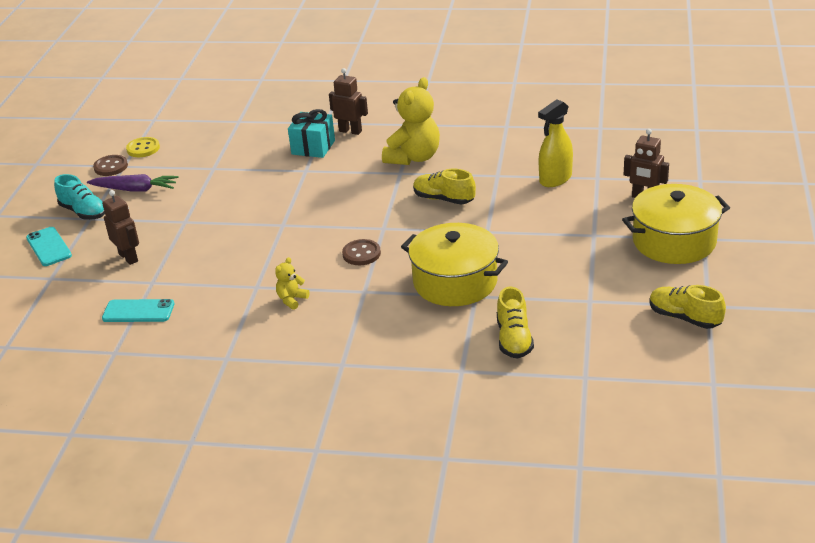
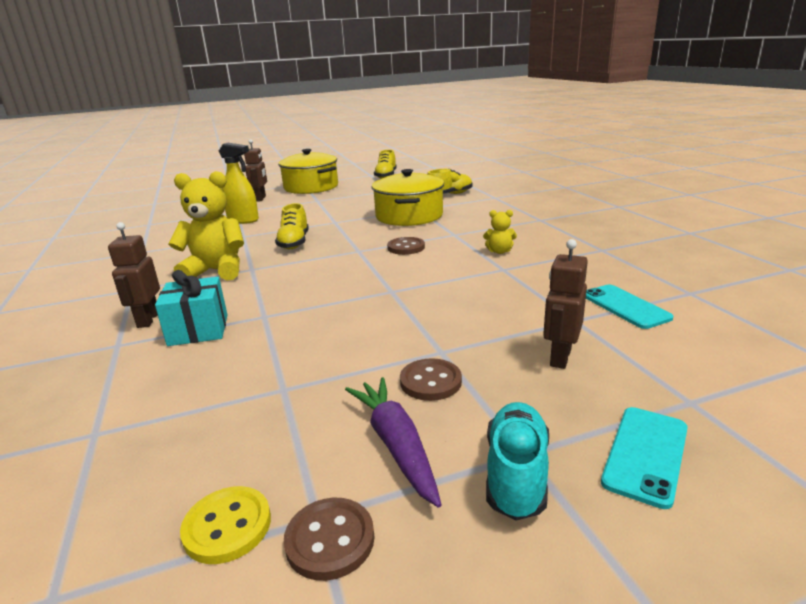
camera: 120 degrees left, 10 degrees down
(164, 210) = (430, 381): none -> brown button

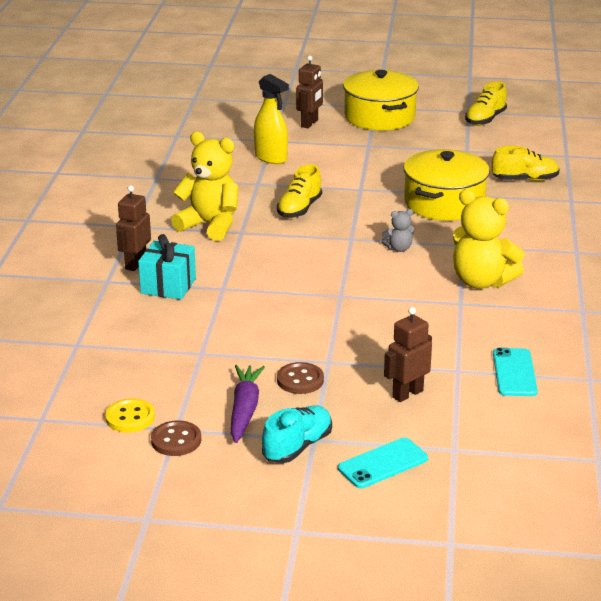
camera: 25 degrees right, 5 degrees up
(406, 247) = (399, 248): brown button -> grey teddy bear
(499, 251) = (481, 281): yellow teddy bear -> yellow teddy bear, size x2.15

